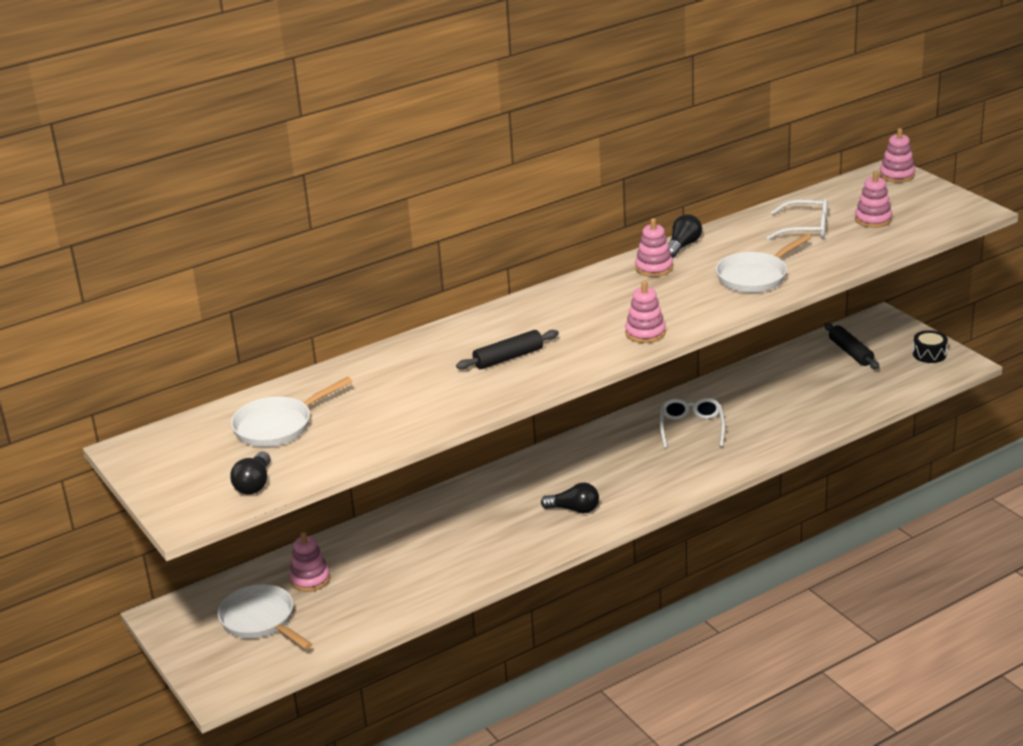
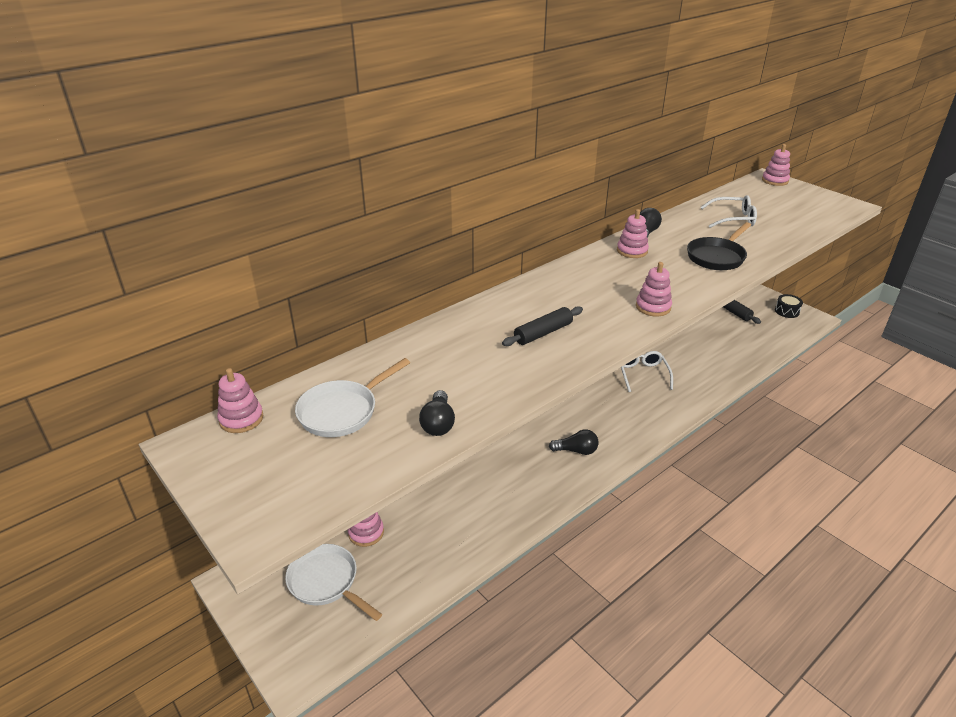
camera: 10 degrees left, 5 degrees up
(254, 484) = (328, 484): black light bulb -> black light bulb (438, 423)
(755, 277) = (717, 257): white pan -> black pan
(873, 219) = (779, 212): pink stacking toy -> pink stacking toy (241, 419)

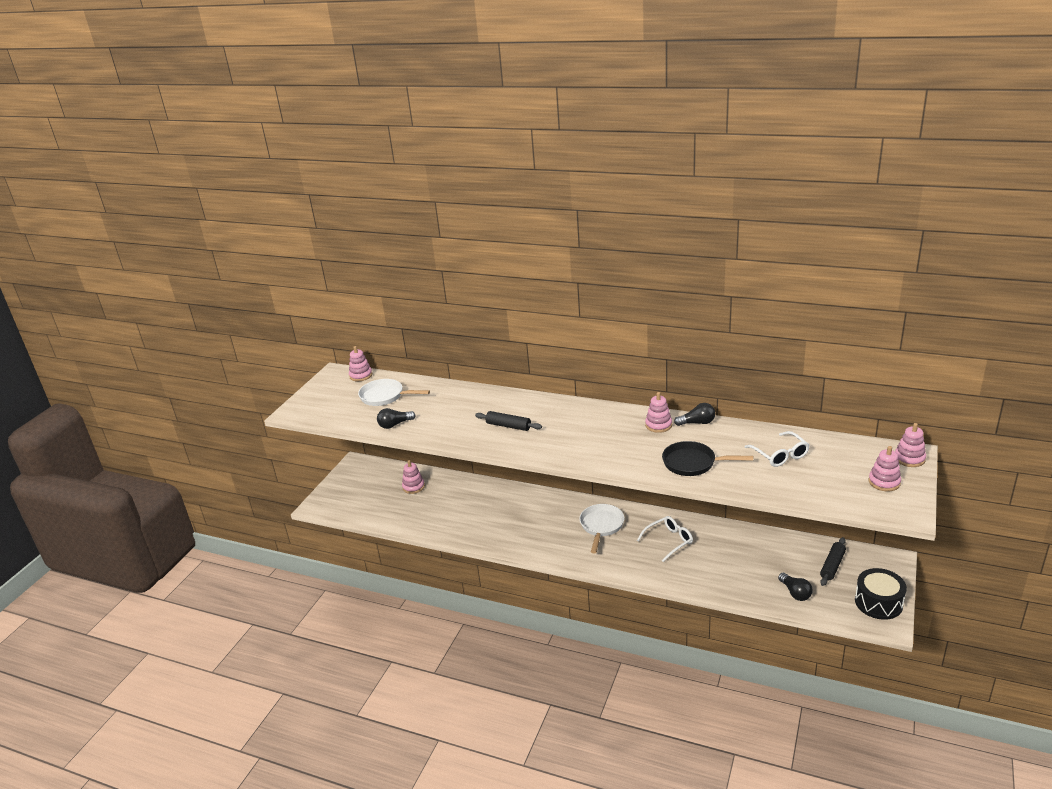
camera: 65 degrees right, 5 degrees down
(326, 582) = (372, 490): white pan -> white pan (601, 526)
(576, 450) = (546, 538): black light bulb -> black light bulb (795, 593)
(653, 307) = (581, 455): pink stacking toy -> pink stacking toy (884, 482)
(787, 311) = (878, 602): black drum -> black drum, size x1.67

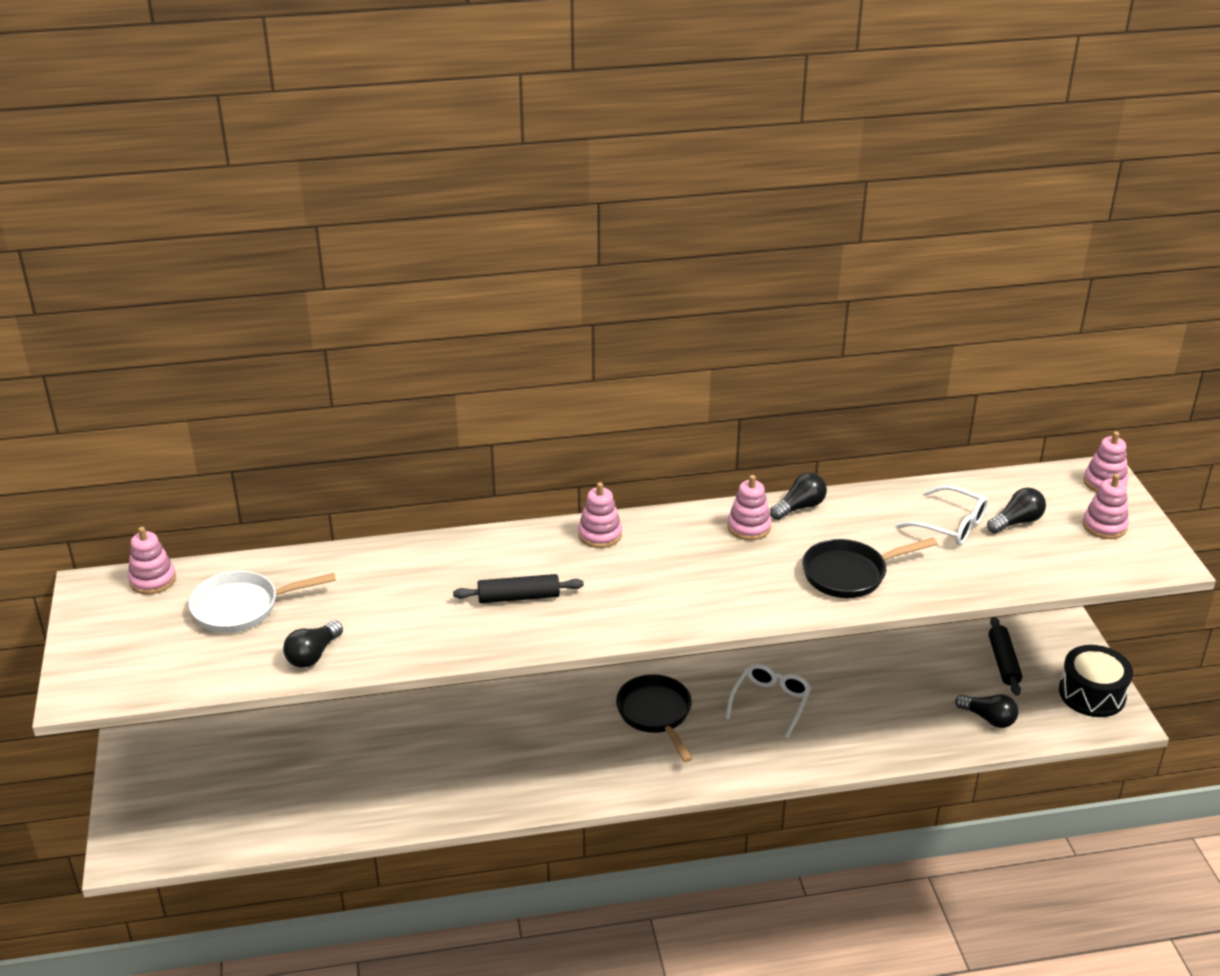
camera: 35 degrees left, 5 degrees up
(413, 487) = (286, 754): pink stacking toy -> pink stacking toy (600, 535)
(601, 526) = (655, 714): white pan -> black pan
(825, 464) = (1016, 522): none -> black light bulb

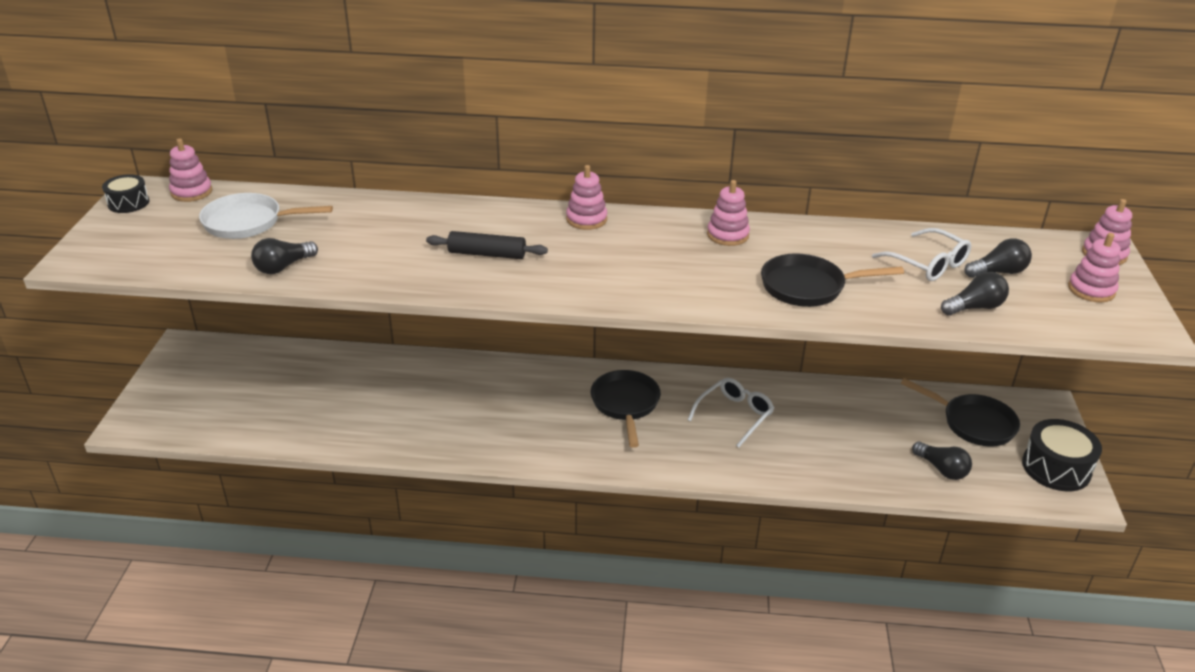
camera: 15 degrees right, 0 degrees up
(89, 608) = (128, 203): none -> black drum
(800, 507) = (784, 227): black light bulb -> black light bulb (974, 307)
(1003, 662) = (973, 423): black rolling pin -> black pan

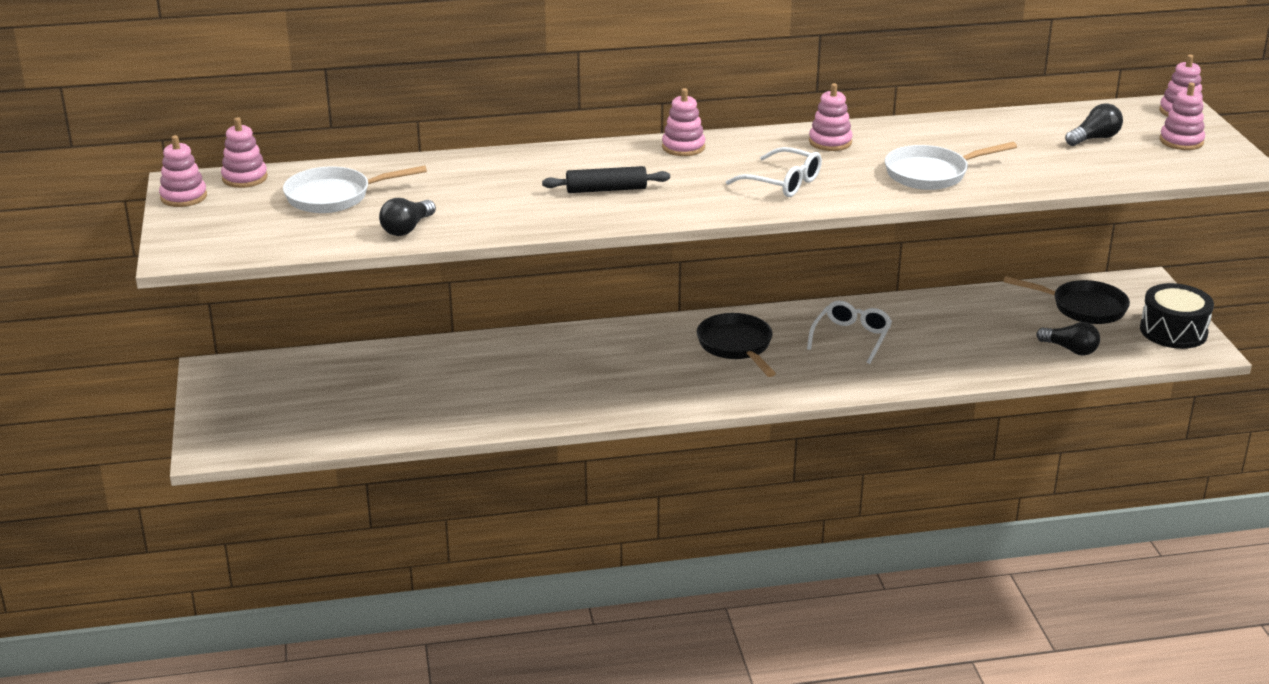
camera: 15 degrees left, 5 degrees down
(128, 203) = (183, 197): black drum -> pink stacking toy
(808, 287) = (931, 174): black pan -> white pan
(927, 264) = (1028, 140): white glasses -> white glasses (782, 182)
(974, 307) = (1087, 169): black light bulb -> none

